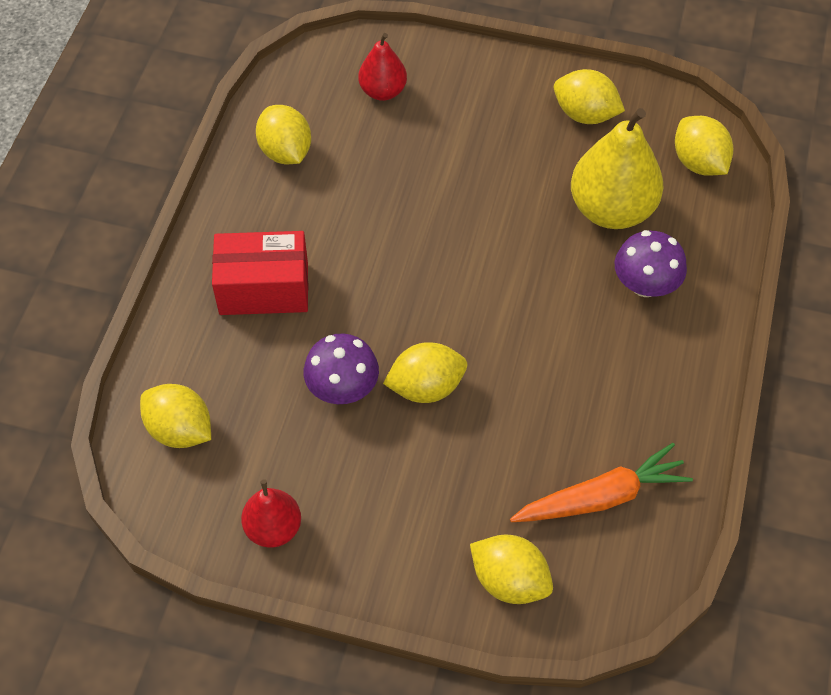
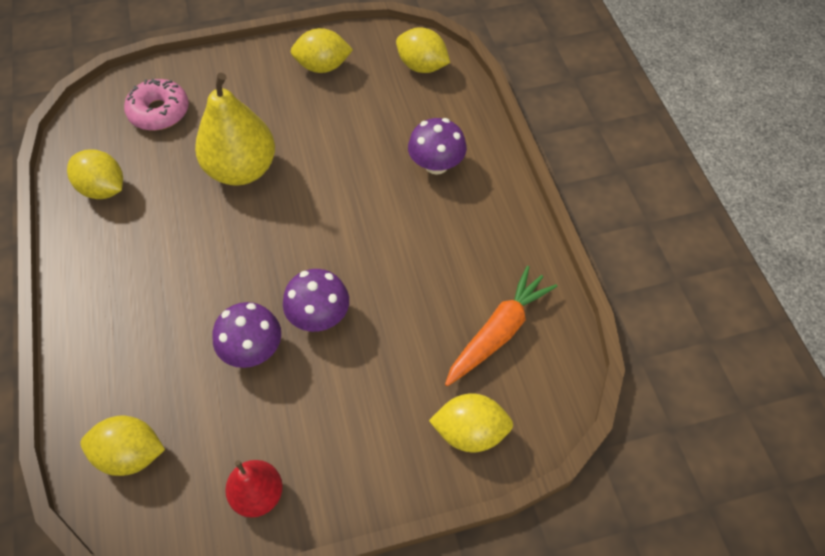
camera: 30 degrees left, 0 degrees up
(264, 289) = (143, 303): red box -> none
(383, 91) = (159, 112): red pear -> pink donut
(426, 387) = (319, 316): yellow lemon -> purple mushroom
(611, 209) = (381, 123): yellow pear -> yellow pear (242, 169)

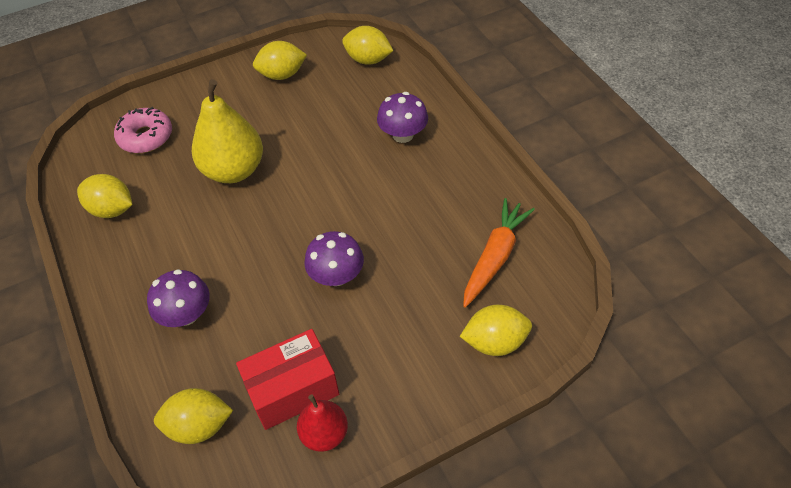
camera: 10 degrees left, 5 degrees down
(238, 437) = (292, 390): none -> red box
(252, 349) = (285, 315): purple mushroom -> purple mushroom (186, 314)

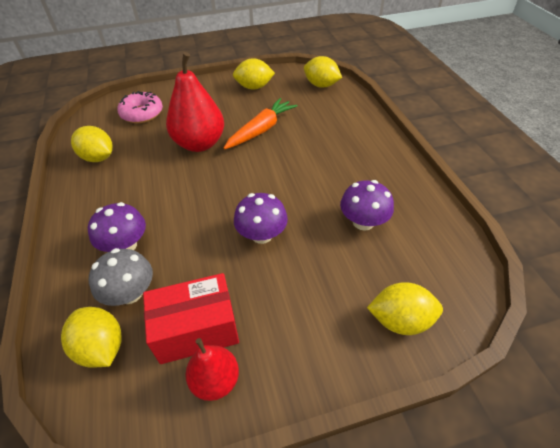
camera: 10 degrees right, 5 degrees down
(199, 426) = (101, 347): yellow lemon -> yellow lemon turned 45 degrees clockwise
(210, 366) = (130, 293): none -> grey mushroom
(234, 170) = (199, 144): yellow pear -> red pear
(403, 135) = (339, 137): purple mushroom -> purple mushroom (363, 222)
(495, 257) = (407, 242): orange carrot -> orange carrot (261, 130)

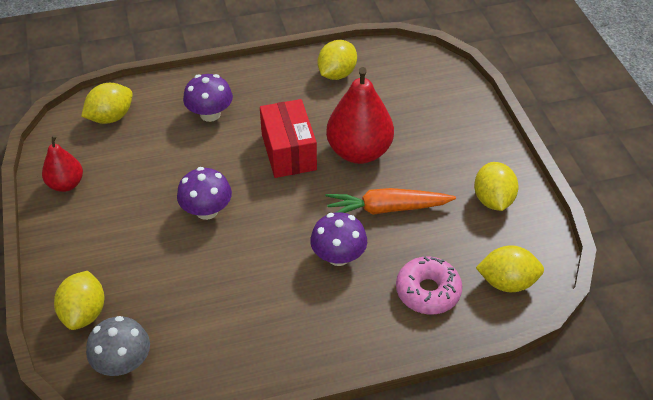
camera: 90 degrees right, 0 degrees up
(130, 293) = (157, 125): grey mushroom -> grey mushroom (123, 362)
(142, 113) = (420, 95): pink donut -> pink donut (428, 291)
(196, 329) = (112, 170): red box -> red box (288, 152)
(261, 130) = (387, 209): orange carrot -> orange carrot turned 135 degrees clockwise
(321, 85) = (507, 282): yellow lemon -> yellow lemon turned 60 degrees clockwise
(363, 222) = (211, 300): purple mushroom -> purple mushroom (338, 256)

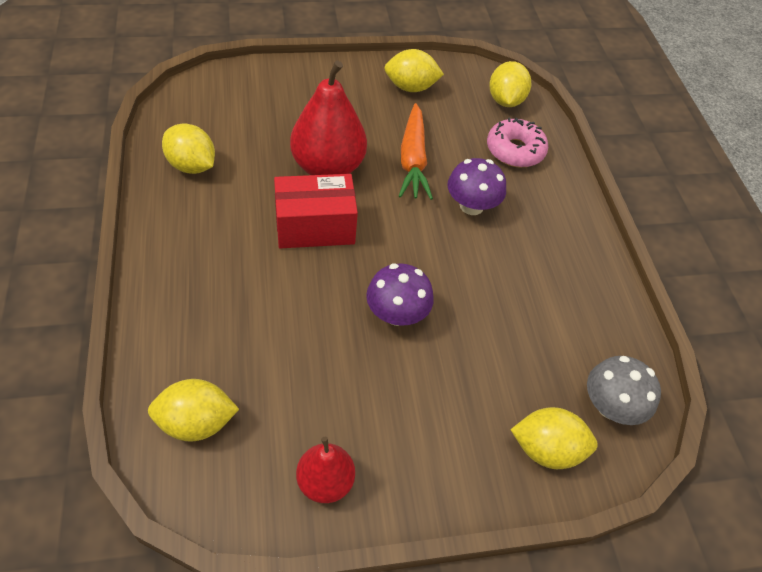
camera: 90 degrees left, 5 degrees up
(111, 117) = (196, 422): yellow lemon -> yellow lemon turned 60 degrees counterclockwise
(210, 114) = (226, 299): purple mushroom -> none

